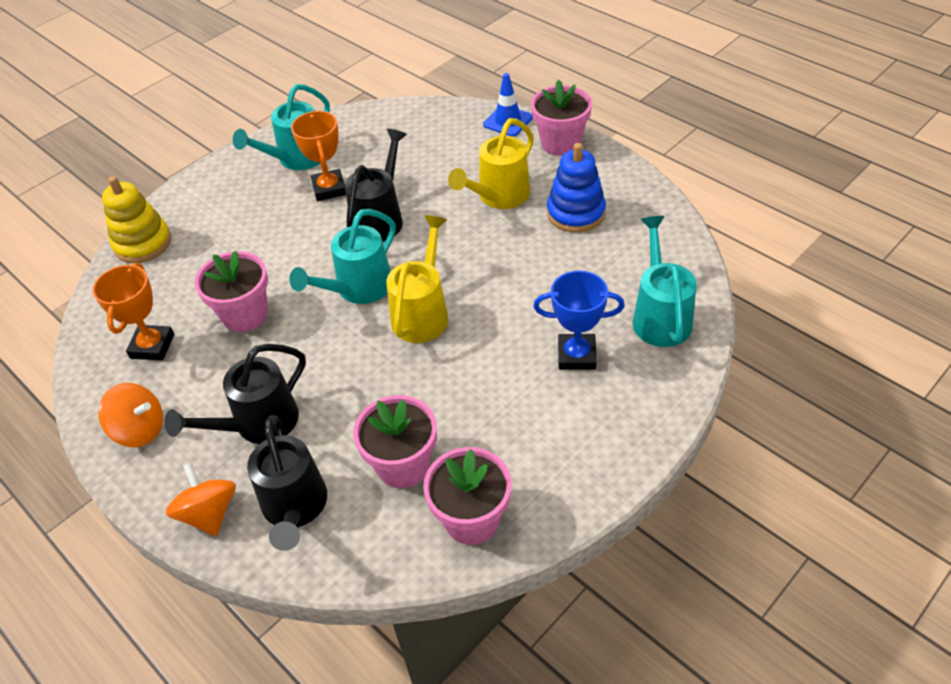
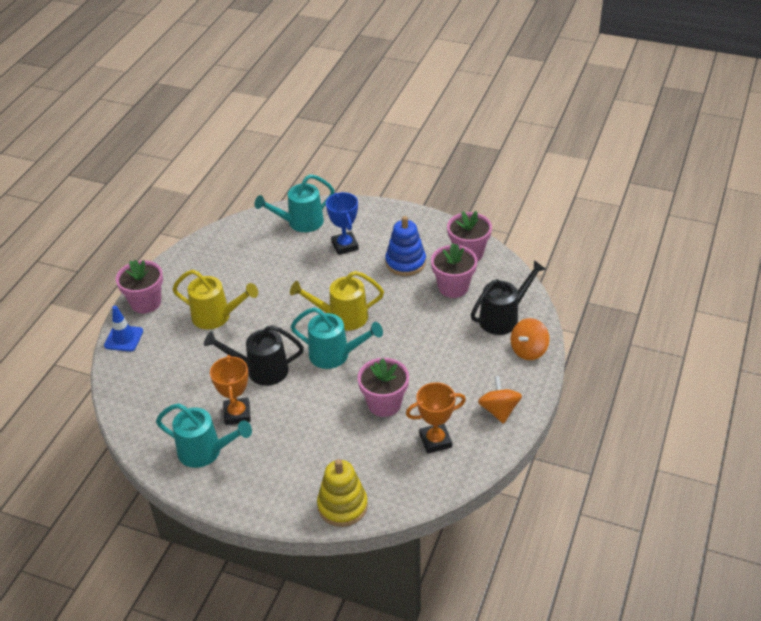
camera: 115 degrees left, 5 degrees down
(257, 424) = (463, 357): black watering can -> none
(329, 189) = (237, 414): orange trophy -> orange trophy turned 60 degrees counterclockwise
(576, 213) = (222, 276): blue stacking toy -> blue stacking toy (405, 262)

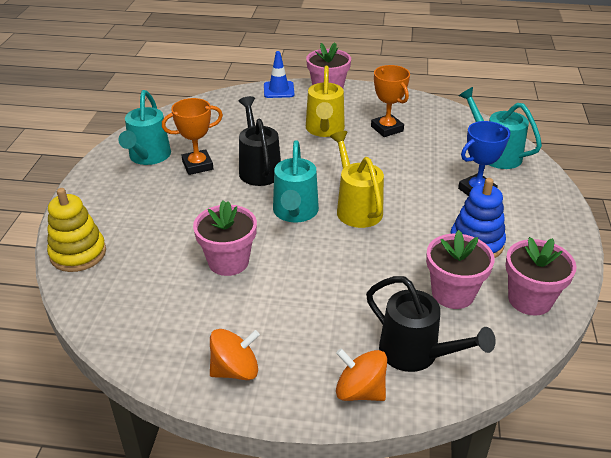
camera: 75 degrees right, 5 degrees down
(435, 441) = (175, 314): orange trophy -> orange trophy (387, 129)

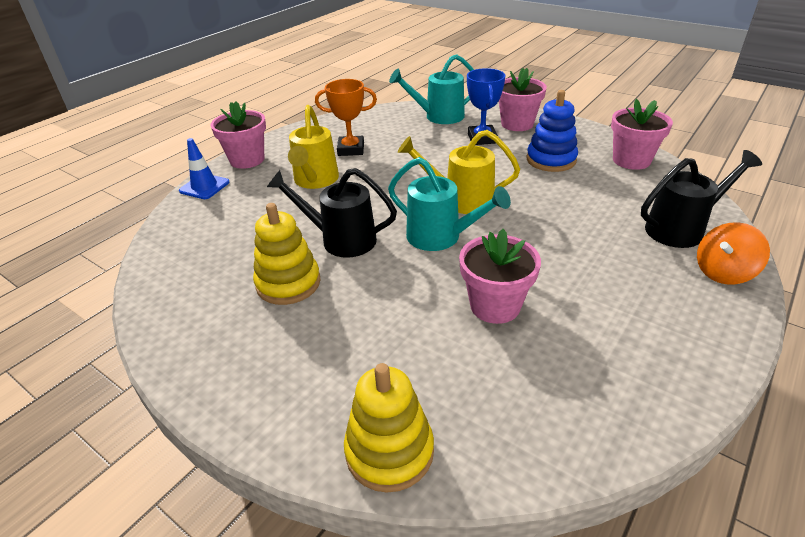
camera: 60 degrees left, 0 degrees up
(148, 157) = (224, 323): turquoise watering can -> none
(197, 165) = (288, 283): orange trophy -> yellow stacking toy
(235, 370) = (679, 347): orange spinning top -> none
(324, 130) = (315, 181): yellow watering can -> yellow watering can turned 60 degrees clockwise
(453, 293) = (610, 189): pink flower pot -> pink flower pot (517, 124)

